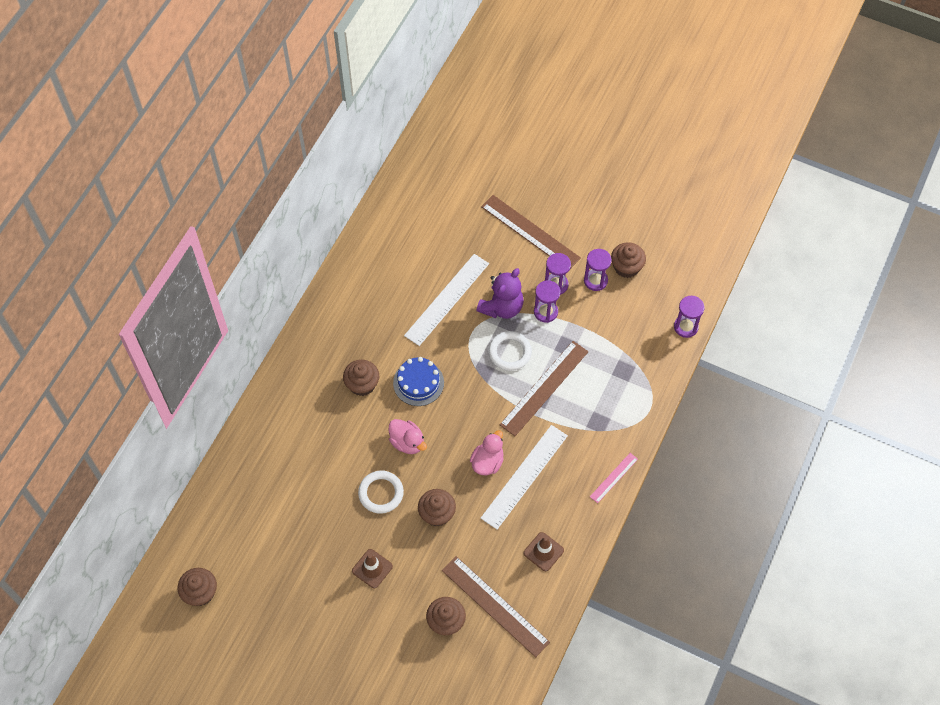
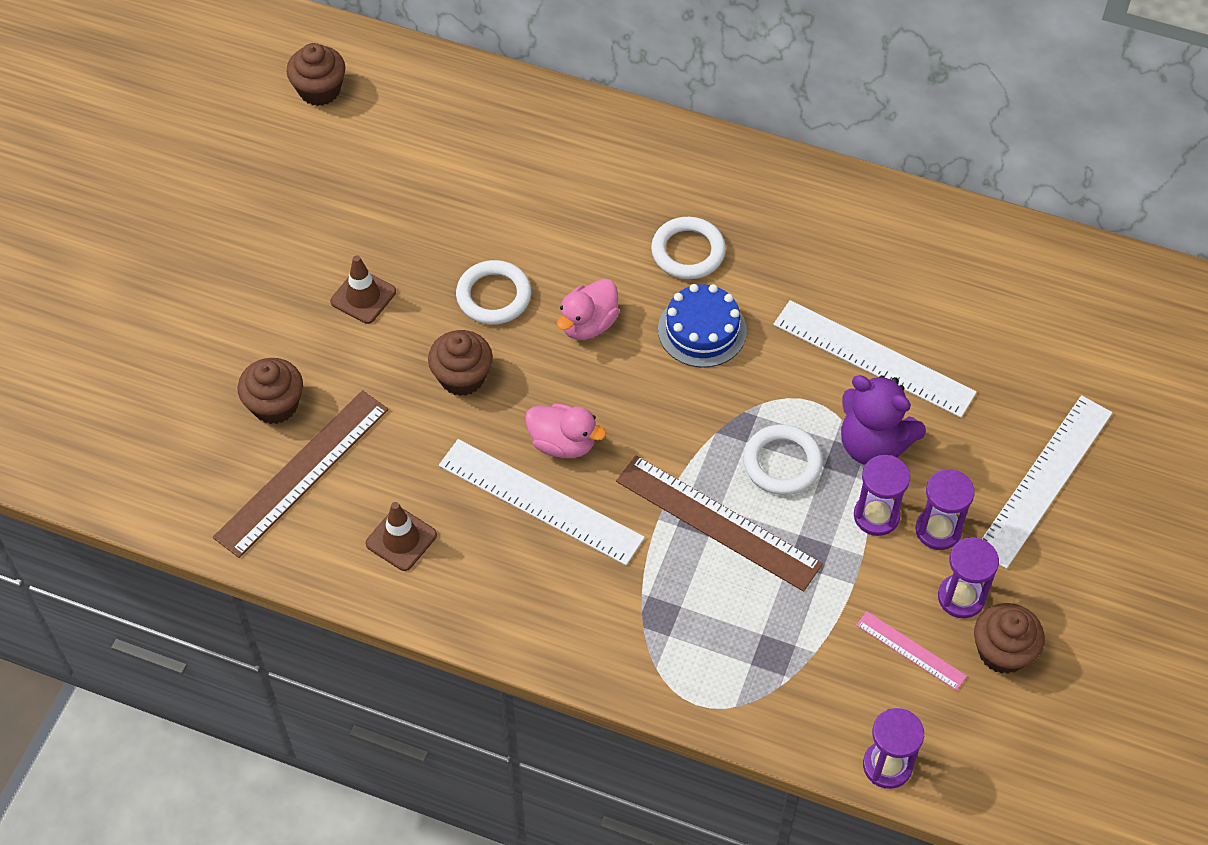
camera: 85 degrees right, 5 degrees down
(362, 384) = (688, 251): brown cupcake -> white ring
(530, 232) = (1044, 480): brown ruler -> white ruler
(614, 477) = (549, 646): pink ruler -> pink ruler (911, 650)

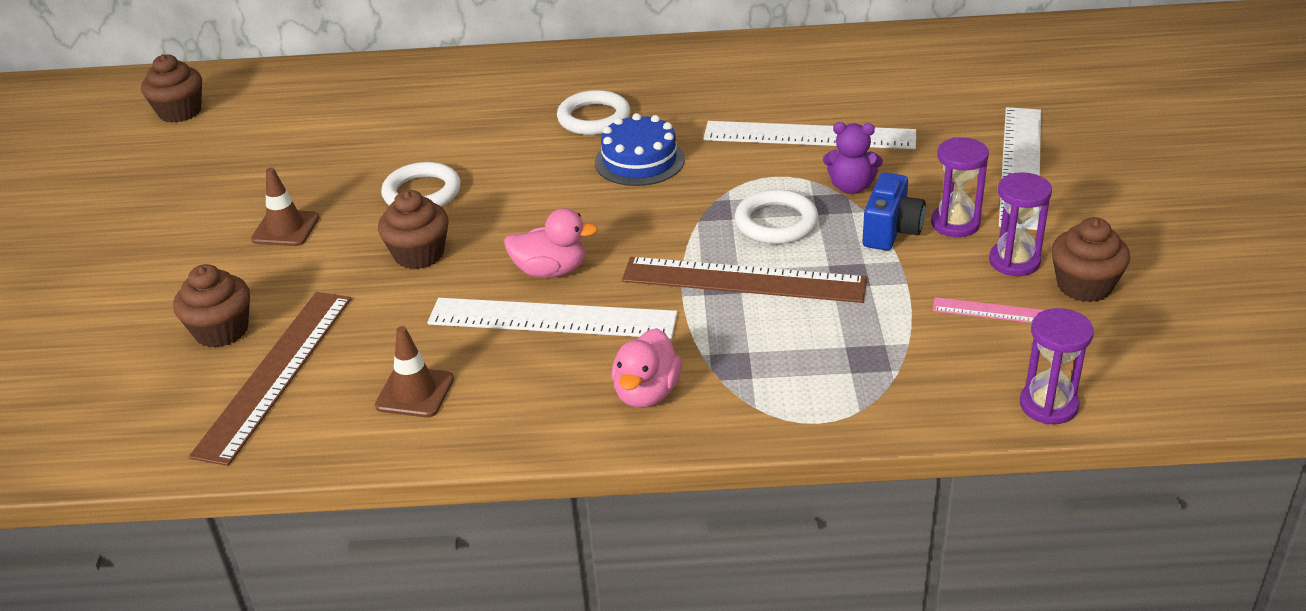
camera: 20 degrees left, 20 degrees down
(588, 324) = (527, 186): pink duck -> pink duck (646, 393)
(873, 444) = (851, 187): purple teddy bear -> purple teddy bear, size x0.64
(876, 516) = (891, 231): purple hourglass -> blue camera

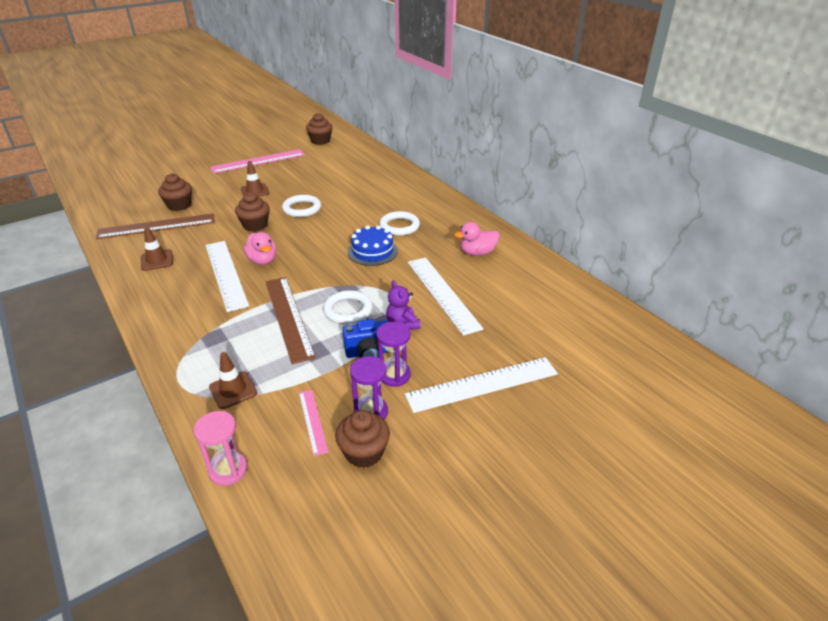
camera: 55 degrees right, 0 degrees up
(162, 199) = (258, 161): none -> pink ruler
(646, 393) = (180, 319): pink duck -> pink duck (477, 253)
(881, 370) = (233, 390): none -> brown traffic cone
(1048, 405) = (228, 470): purple hourglass -> pink hourglass

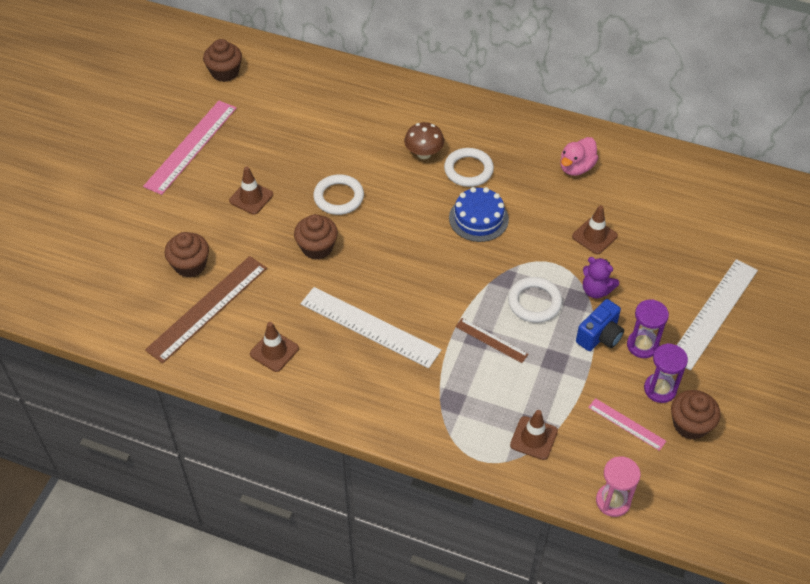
camera: 35 degrees left, 15 degrees up
(262, 260) = (385, 289): pink duck -> none
(288, 317) = (491, 340): brown ruler -> brown ruler, size x0.51
(381, 209) = (424, 153): none -> brown mushroom
(442, 294) = (594, 236): white ruler -> brown traffic cone

